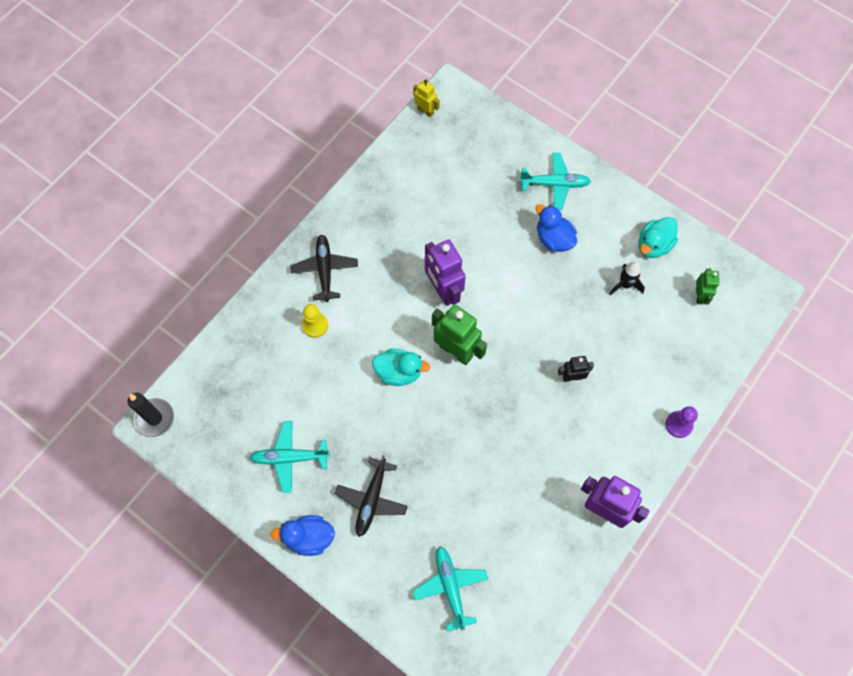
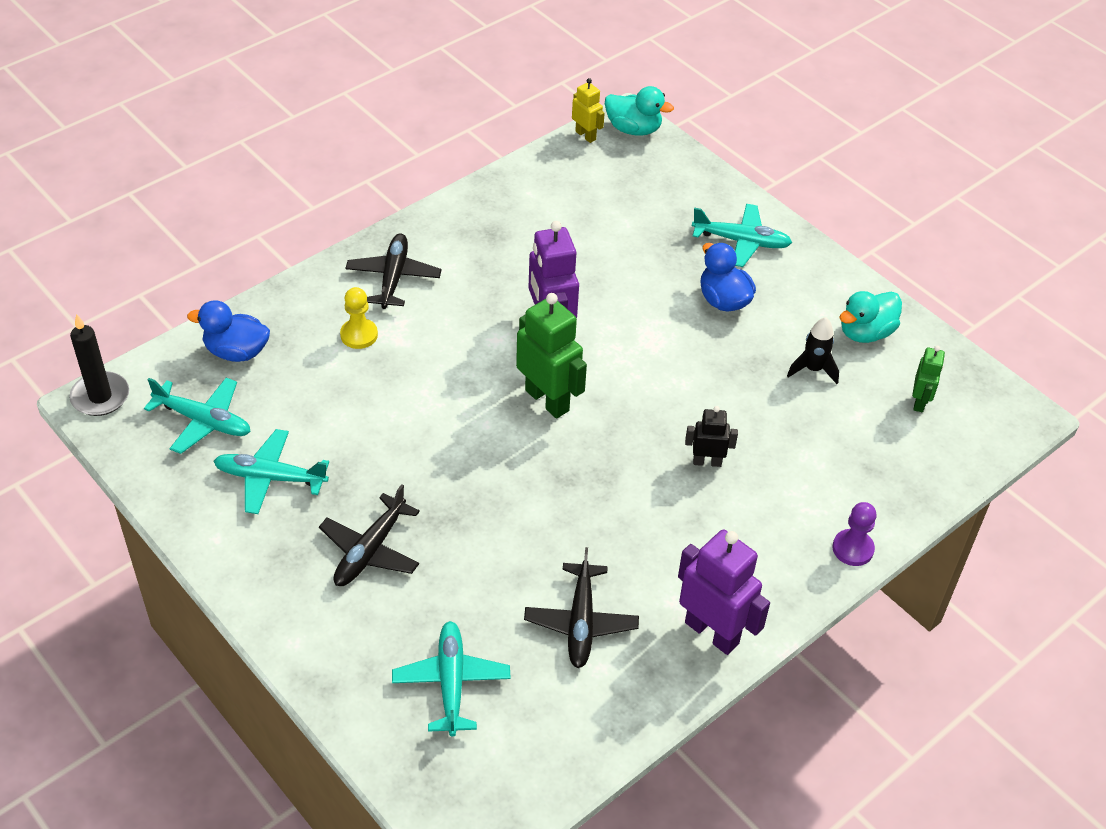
camera: 10 degrees right, 20 degrees down
(231, 422) = (203, 421): none -> turquoise plane
(309, 538) = (264, 578): blue duck -> blue duck (236, 352)
(399, 372) = (458, 409): turquoise duck -> turquoise duck (633, 129)
(520, 522) = (581, 622): none -> black plane

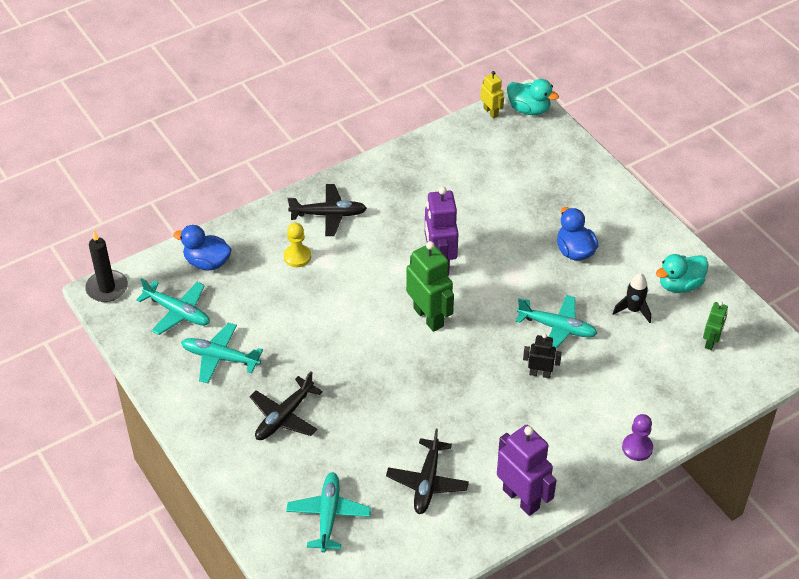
camera: 10 degrees right, 0 degrees up
(393, 277) = (328, 215): black plane -> black plane turned 75 degrees clockwise
(741, 241) = (597, 205): turquoise plane -> turquoise plane (557, 327)

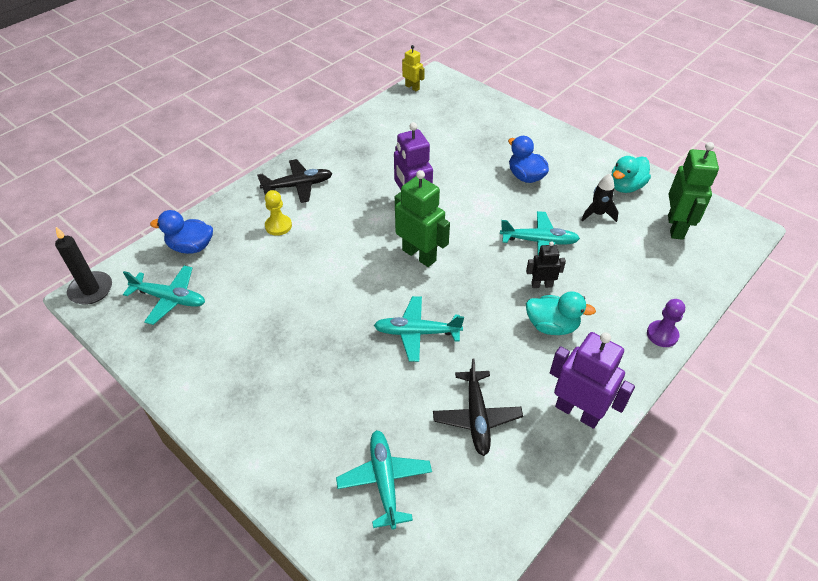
camera: 15 degrees left, 0 degrees up
(220, 358) = (224, 334): turquoise plane -> turquoise plane (417, 333)
(284, 416) = (306, 380): black plane -> none
(529, 109) = (442, 81): turquoise duck -> turquoise duck (552, 326)
(711, 342) = (676, 227): green robot -> green robot, size x1.82

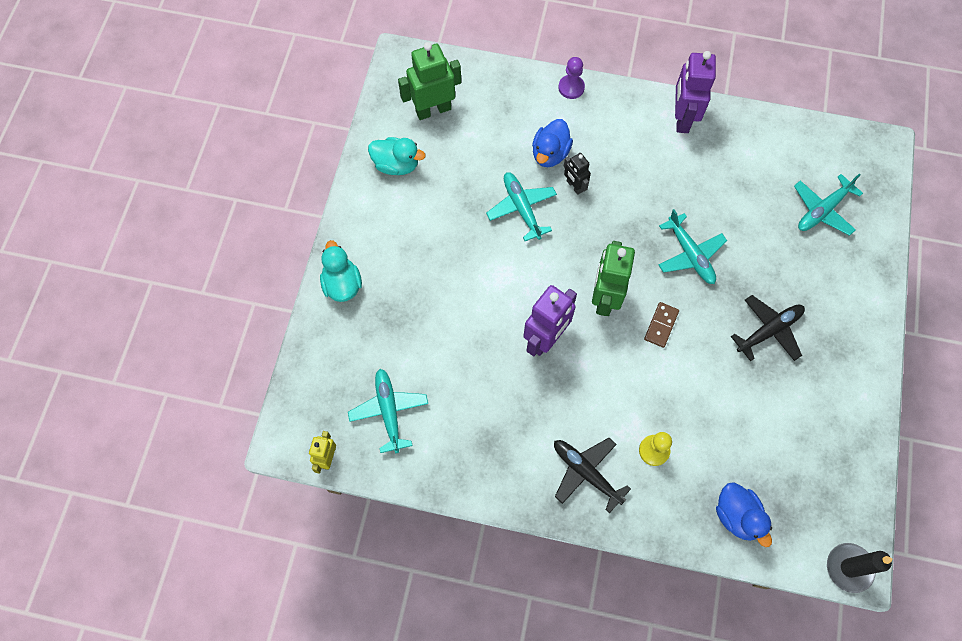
camera: 120 degrees left, 20 degrees up
(169, 299) = (803, 483): turquoise plane -> turquoise plane (389, 411)
(368, 278) = (661, 325): none -> brown domino
(476, 417) = (733, 178): black plane -> black plane (769, 331)
(525, 176) = (433, 257): blue duck -> blue duck (550, 154)
(552, 326) = (614, 162): turquoise duck -> turquoise duck (342, 284)
(597, 214) = (453, 175): black rocket -> none

